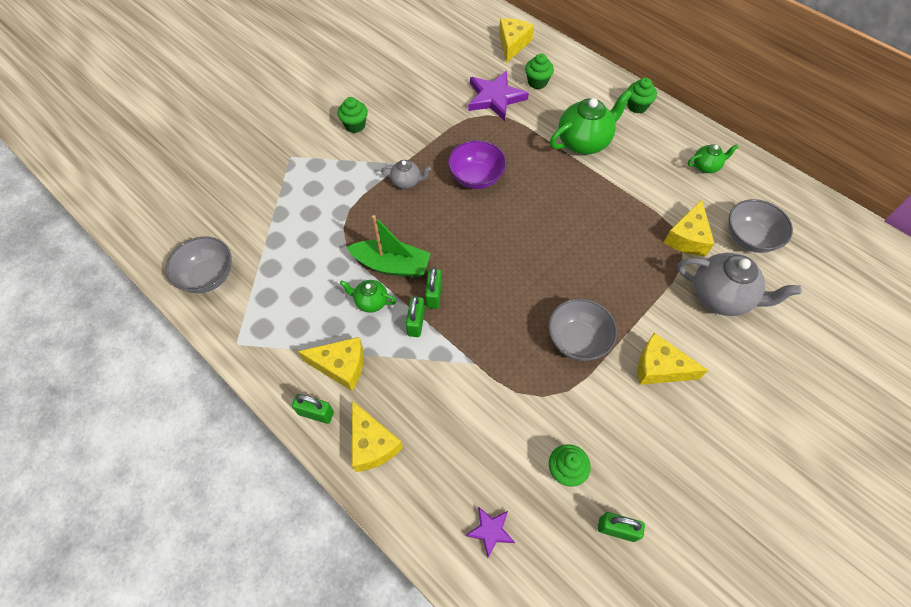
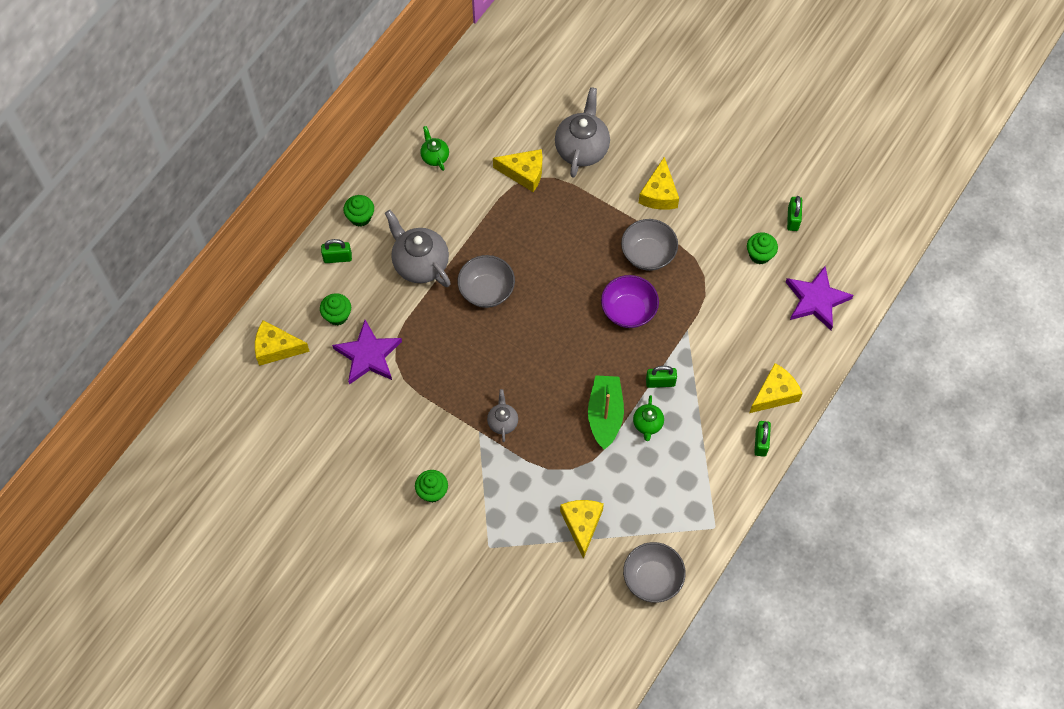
camera: 100 degrees left, 5 degrees up
(341, 366) = (715, 434): yellow cheese -> yellow cheese (582, 525)
(434, 295) = (629, 373): green padlock -> green padlock (337, 258)
(476, 177) = (485, 358): purple bowl -> purple bowl (628, 310)
(490, 531) = (816, 300): purple star -> purple star, size x1.88
(584, 142) = (420, 264): green teapot -> grey teapot
(749, 238) = (515, 125): grey bowl -> grey bowl (486, 290)

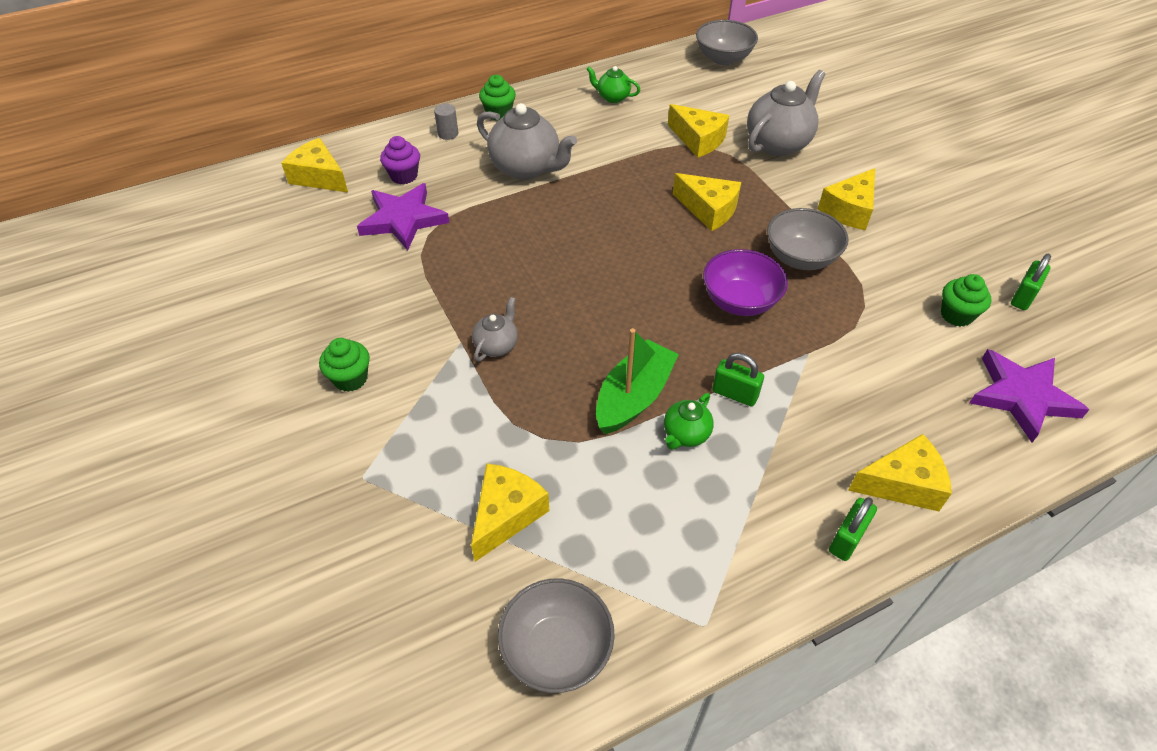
camera: 30 degrees right, 15 degrees down
(337, 258) = (448, 134): green padlock -> grey cylinder
(337, 316) = (404, 176): green cupcake -> purple cupcake
(420, 264) = (526, 168): grey teapot -> grey teapot turned 135 degrees clockwise
(434, 156) = (612, 97): green teapot -> green teapot turned 75 degrees counterclockwise
(486, 290) = (580, 216): grey bowl -> grey bowl (723, 58)
(568, 240) = (708, 210): none -> yellow cheese

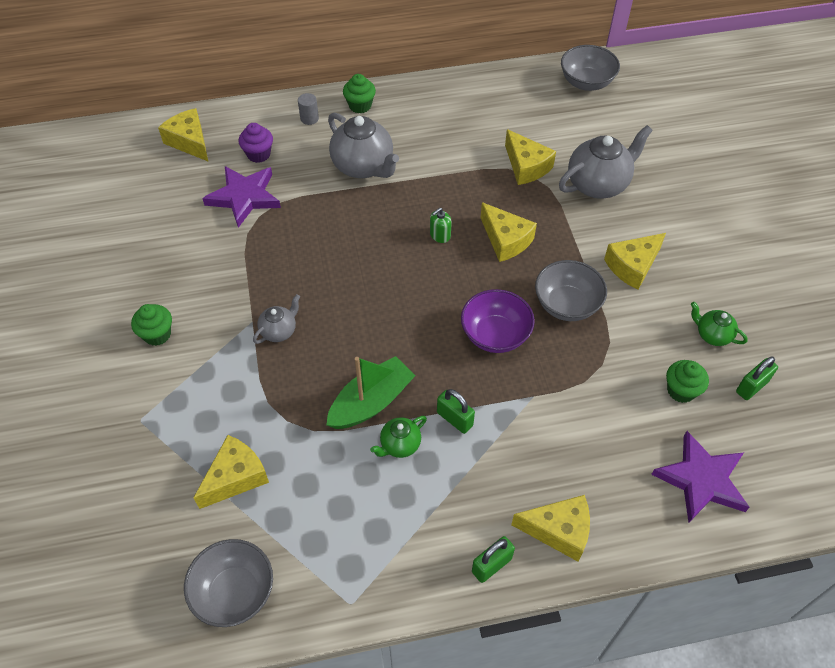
camera: 15 degrees right, 5 degrees up
(612, 97) = (467, 107): green teapot -> green teapot (712, 335)
(637, 218) = (440, 235): none -> green soap dispenser

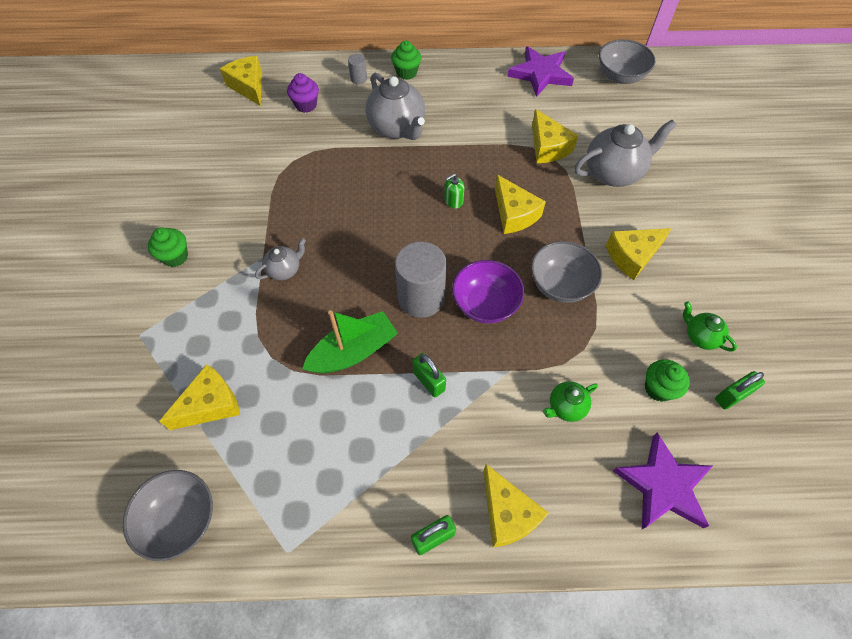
camera: 10 degrees right, 5 degrees up
(244, 197) = (284, 142): purple star -> purple star (540, 74)
(399, 445) = (370, 398): green teapot -> green teapot (565, 407)
(428, 338) = (421, 298): none -> grey cylinder
(558, 531) = (507, 514): yellow cheese -> yellow cheese turned 45 degrees clockwise

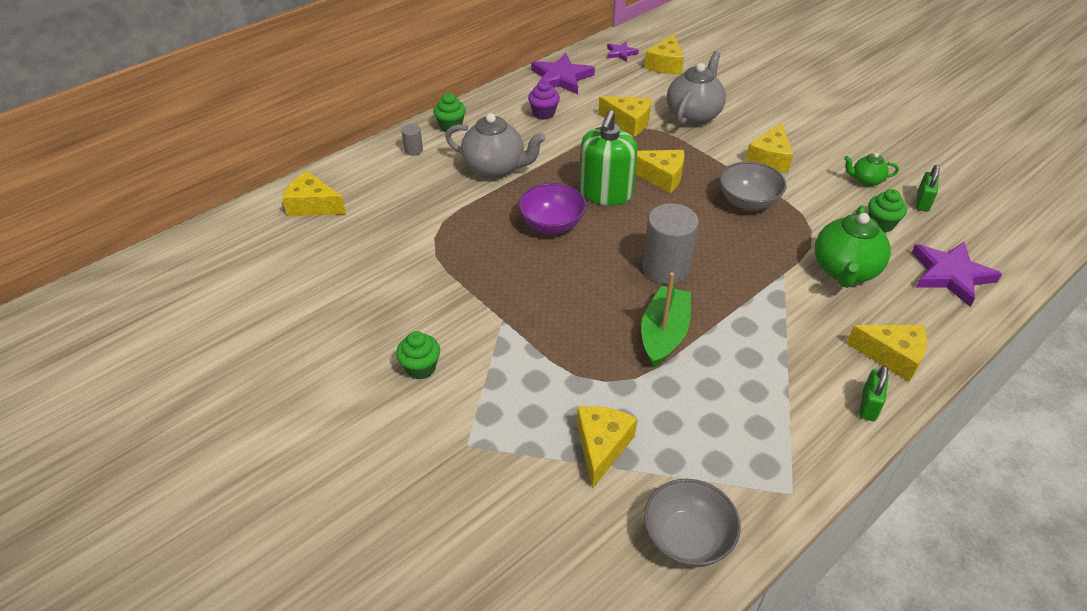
camera: 40 degrees left, 15 degrees down
(285, 270) = (534, 316): grey teapot -> none
(306, 105) = (390, 192): purple cupcake -> purple cupcake (543, 113)
(429, 381) = (741, 316): green padlock -> none
(453, 201) = (605, 193): green soap dispenser -> green soap dispenser, size x2.43
(485, 304) = (715, 244): purple bowl -> purple bowl (552, 225)
(565, 407) = (844, 271): green teapot -> green teapot, size x1.92
(620, 76) = (621, 53): grey bowl -> purple star
(648, 108) = (665, 64): none -> yellow cheese

